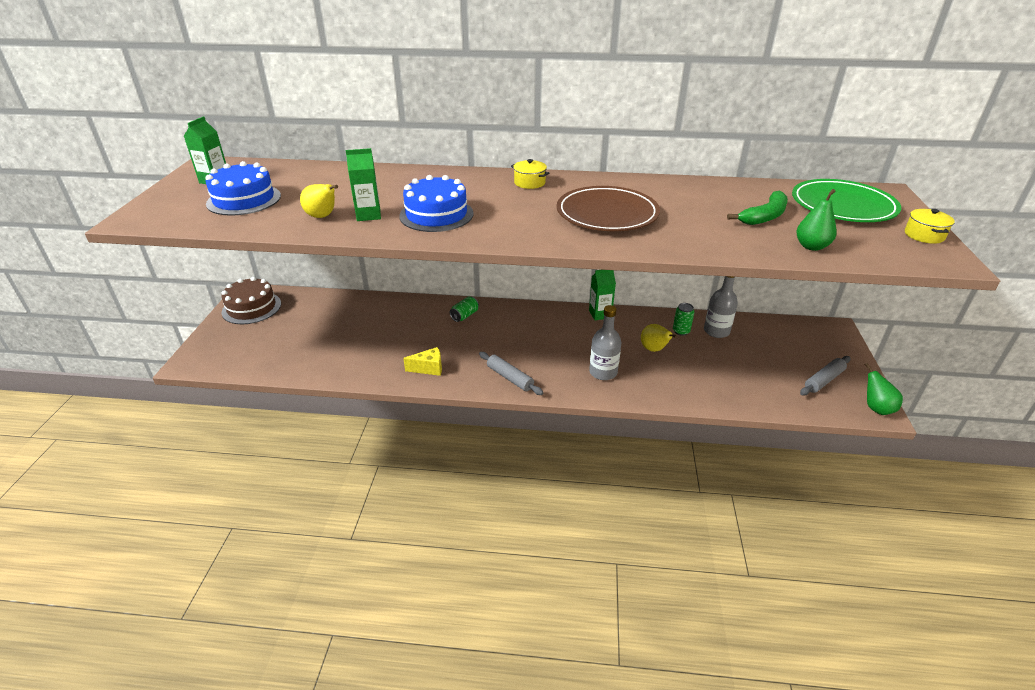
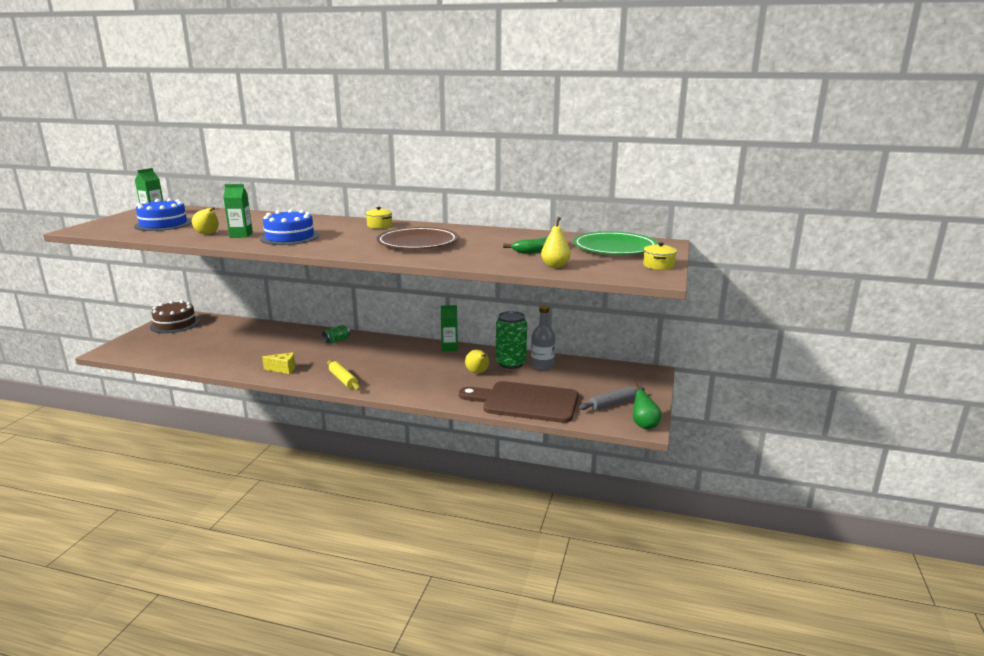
camera: 10 degrees right, 15 degrees down
(510, 378) = (343, 380): grey rolling pin -> yellow rolling pin
(603, 372) = (422, 383): grey bottle -> none
(681, 331) = (511, 363): green can -> green can, size x1.97
(733, 389) = (525, 402): none -> brown cutting board
(811, 246) = (555, 266): green pear -> yellow pear

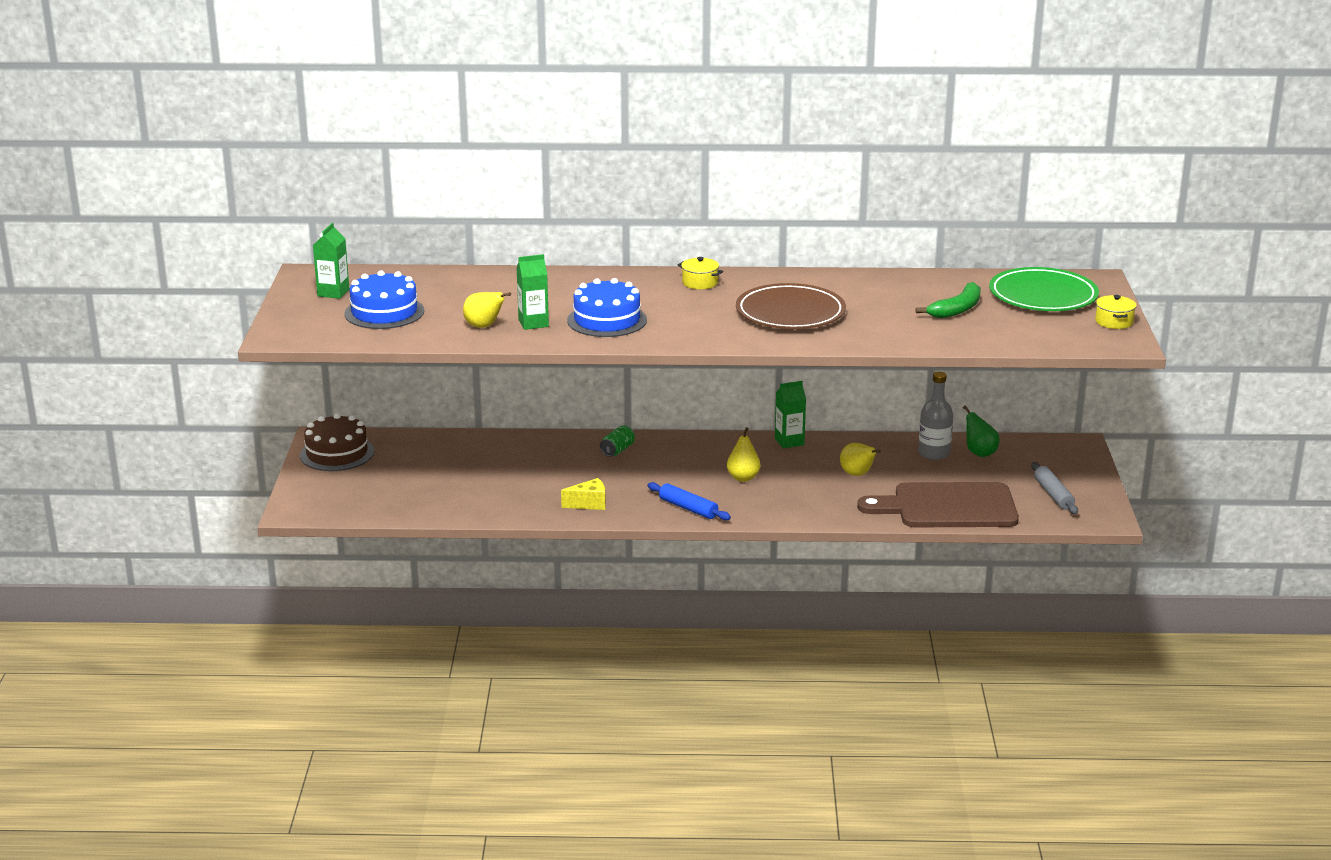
camera: 15 degrees left, 5 degrees up
(343, 380) = (688, 508): yellow rolling pin -> blue rolling pin
(511, 363) = (890, 455): green can -> none
(555, 266) = (997, 336): yellow pear -> yellow pear (743, 478)
(612, 404) = (1053, 494): grey rolling pin -> grey rolling pin turned 60 degrees counterclockwise
(644, 425) = (1105, 516): green pear -> green pear (979, 453)

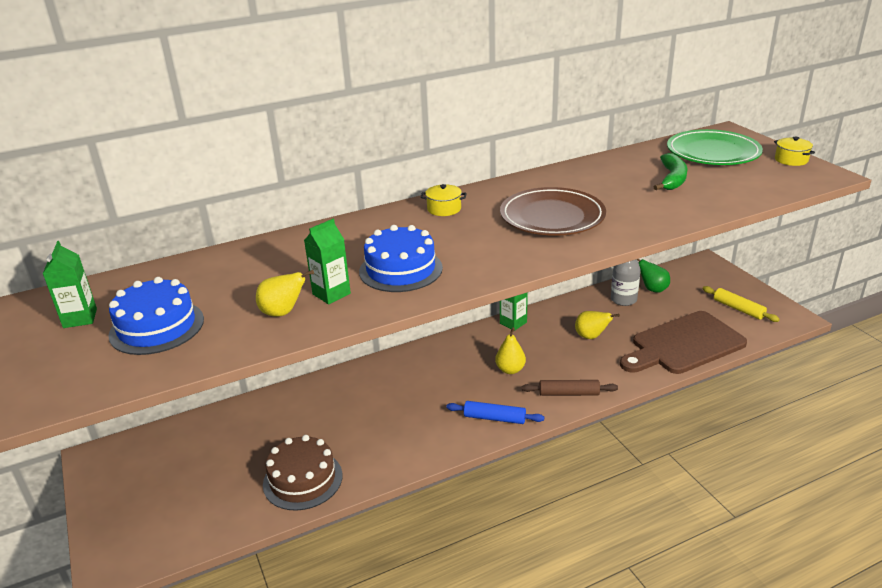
camera: 25 degrees left, 5 degrees up
(337, 453) = (119, 470): brown cake -> brown cake (302, 480)
(589, 504) = (406, 445): yellow cheese -> none
(617, 450) = (385, 376): green can -> none
(780, 510) = (569, 393): none -> brown rolling pin
(1053, 494) = (738, 309): grey rolling pin -> yellow rolling pin

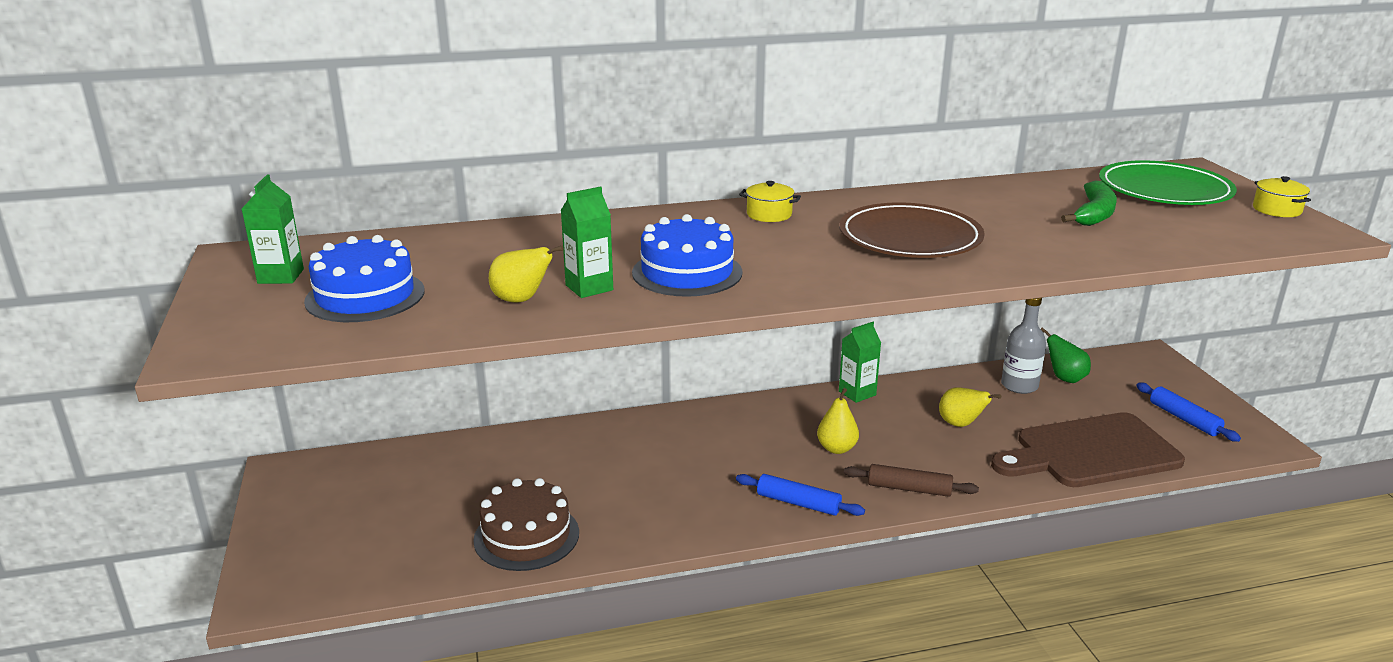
camera: 10 degrees right, 5 degrees down
(738, 309) = (1184, 419): yellow rolling pin -> blue rolling pin

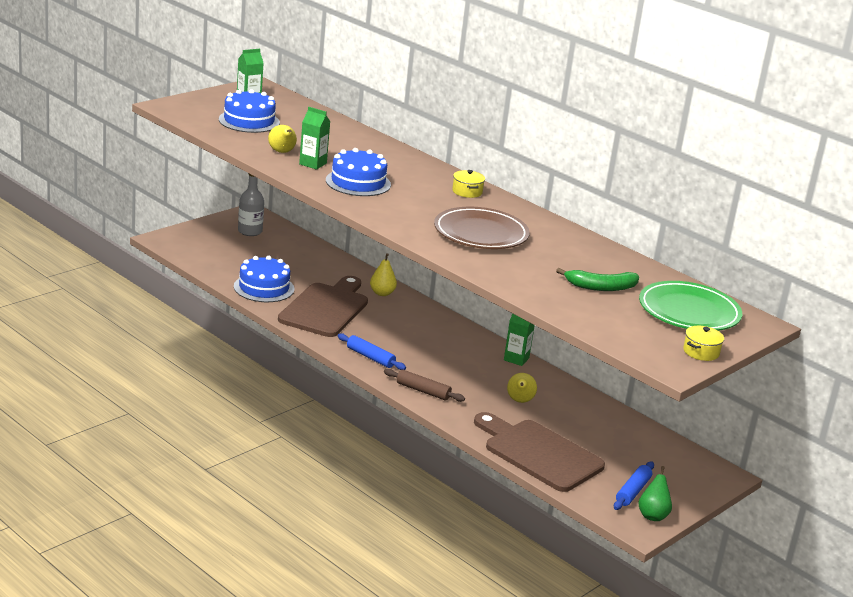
camera: 55 degrees right, 0 degrees up
(526, 536) = (264, 288): brown cake -> blue cake
(633, 497) = (325, 308): none -> brown cutting board
(798, 503) = (370, 357): blue rolling pin -> blue rolling pin turned 45 degrees counterclockwise
(836, 448) = (441, 361): yellow pear -> yellow pear (382, 293)
(909, 488) = (423, 391): brown rolling pin -> brown rolling pin turned 45 degrees counterclockwise
(1019, 385) = (601, 419): grey bottle -> grey bottle (250, 231)
(1064, 378) = (635, 437): green pear -> green pear (652, 515)

